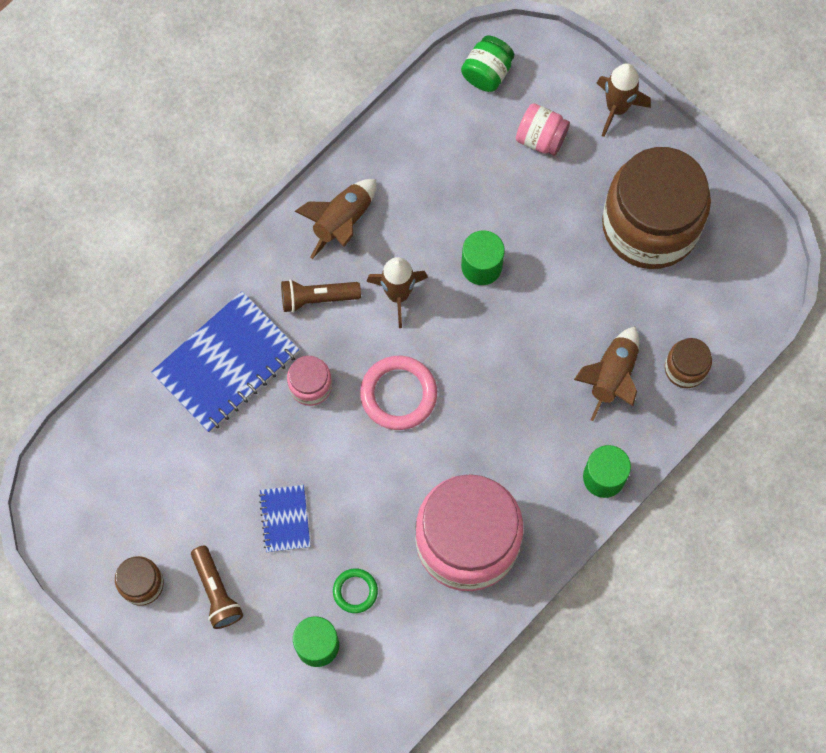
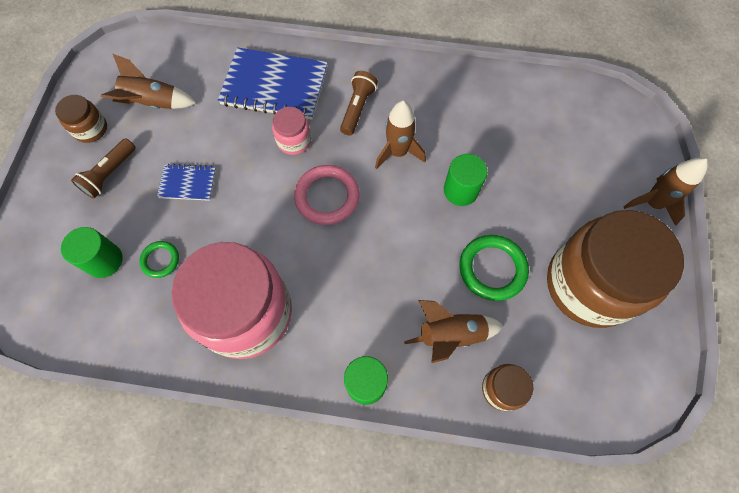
camera: 55 degrees right, 5 degrees down
(285, 519) = (188, 183): blue notebook -> blue notebook turned 45 degrees clockwise
(317, 298) = (357, 108): brown flashlight -> brown flashlight turned 60 degrees clockwise
(342, 222) = (421, 90): brown rocket -> brown rocket (153, 103)
(487, 72) = (596, 108): green jar -> none
(541, 138) = (584, 169): pink jar -> none
(578, 296) = (492, 269): none -> green ring

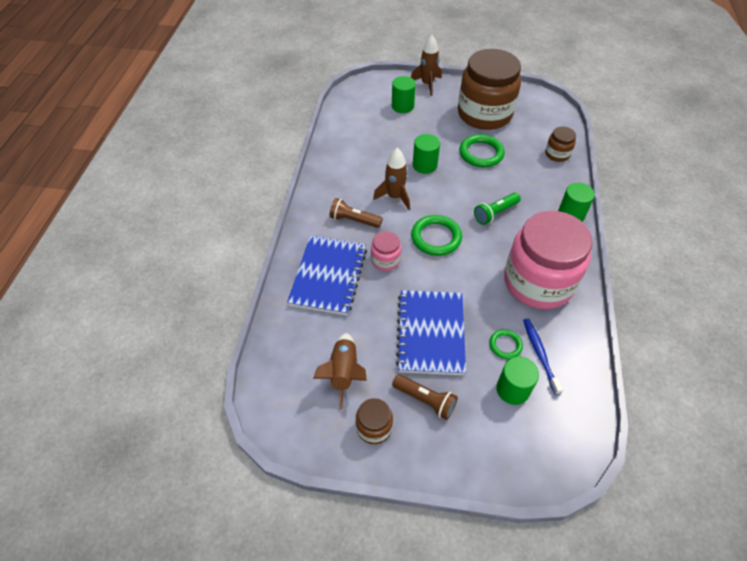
camera: 90 degrees left, 15 degrees down
(142, 297) = (540, 354): none -> blue toothbrush
(188, 183) = (430, 333): blue notebook -> blue notebook, size x1.97
(327, 197) = (436, 237): pink ring -> green ring
(368, 274) = (495, 213): none -> green flashlight
(451, 335) = (529, 174): brown rocket -> none
(589, 166) = (402, 106): none -> green cylinder

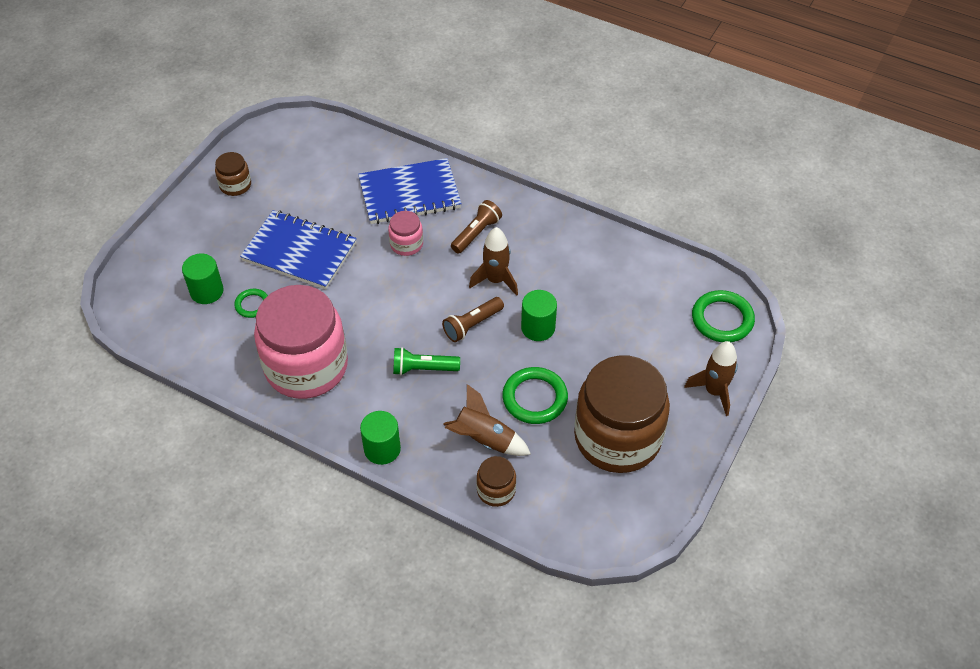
camera: 110 degrees right, 0 degrees up
(328, 276) = (409, 194): blue notebook -> blue notebook turned 45 degrees counterclockwise
(343, 373) = (297, 179): brown rocket -> brown rocket (484, 439)
(402, 106) = (670, 343): green cylinder -> none
(425, 400) = (237, 226): brown flashlight -> brown flashlight (472, 325)
(436, 237) = (415, 298): green ring -> green ring (722, 319)
(495, 213) = (423, 369): green flashlight -> green flashlight turned 75 degrees counterclockwise
(540, 354) = (226, 328): blue toothbrush -> none

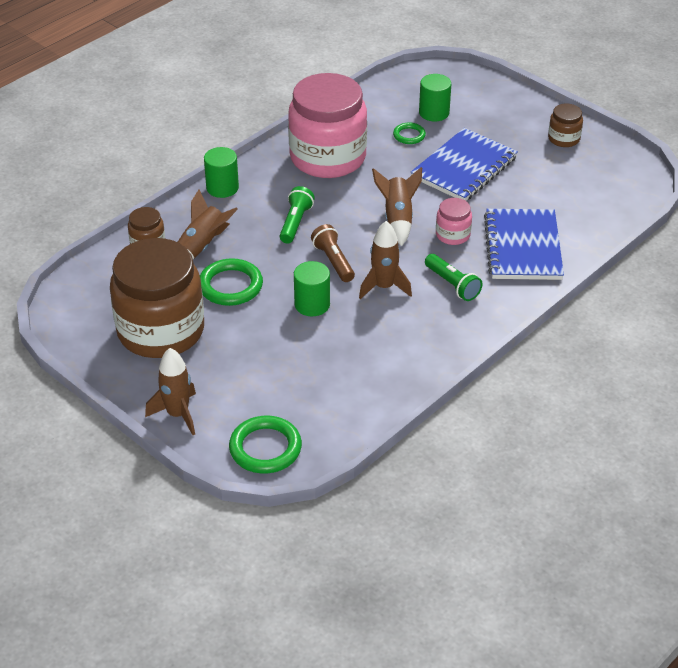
camera: 105 degrees right, 10 degrees down
(394, 288) = (398, 219): none -> brown rocket
(476, 233) = (452, 285): brown flashlight -> green flashlight

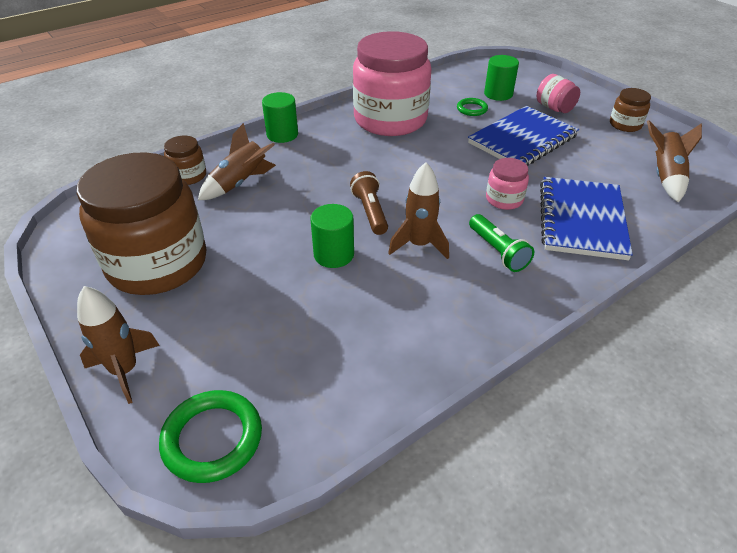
camera: 10 degrees right, 0 degrees up
(230, 286) = (253, 224): green ring -> none
(295, 223) = (342, 171): green flashlight -> none
(398, 219) = (447, 178): brown rocket -> brown rocket (665, 176)
(493, 125) = (554, 108): none -> pink jar

